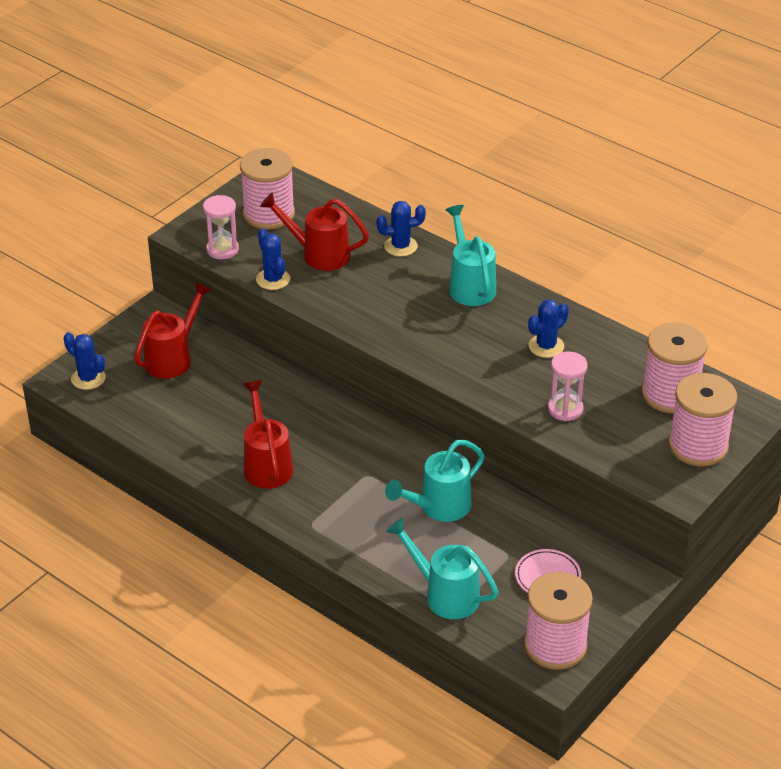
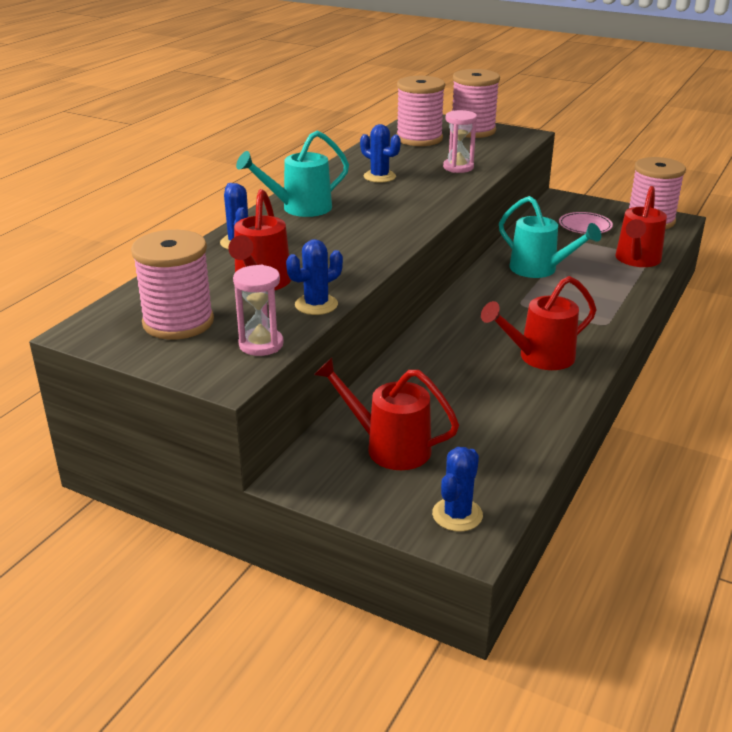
camera: 100 degrees left, 10 degrees down
(445, 594) = (636, 260): turquoise watering can -> red watering can

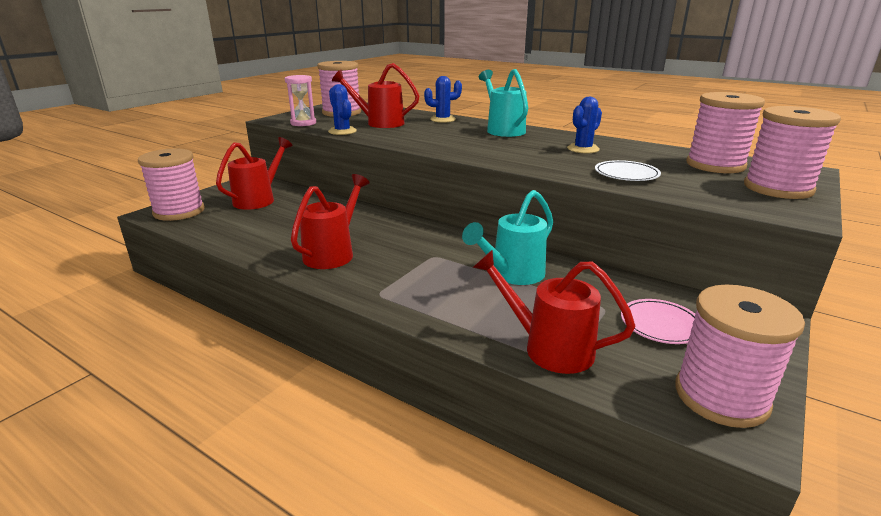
camera: 95 degrees right, 5 degrees down
(457, 515) = (179, 211): blue cactus -> pink spool
(458, 167) = (626, 174): pink hourglass -> white plate
(539, 357) = (333, 253): red watering can -> red watering can turned 45 degrees clockwise

